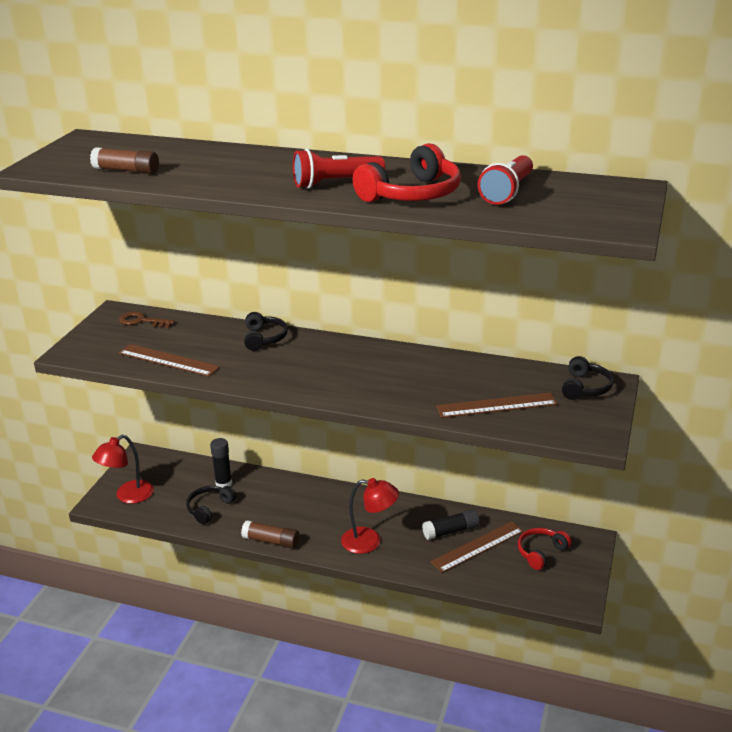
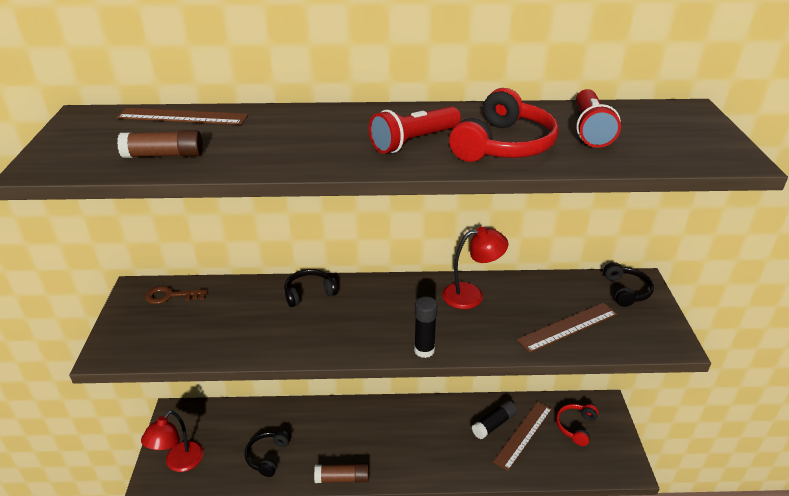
camera: 20 degrees left, 5 degrees up
(168, 360) = (223, 340): brown ruler -> brown ruler (182, 117)
(224, 484) = (269, 425): black glue stick -> black glue stick (424, 350)
(264, 338) = (309, 293): black headphones -> black headphones turned 90 degrees counterclockwise
(369, 541) = (431, 454): red lamp -> red lamp (471, 295)

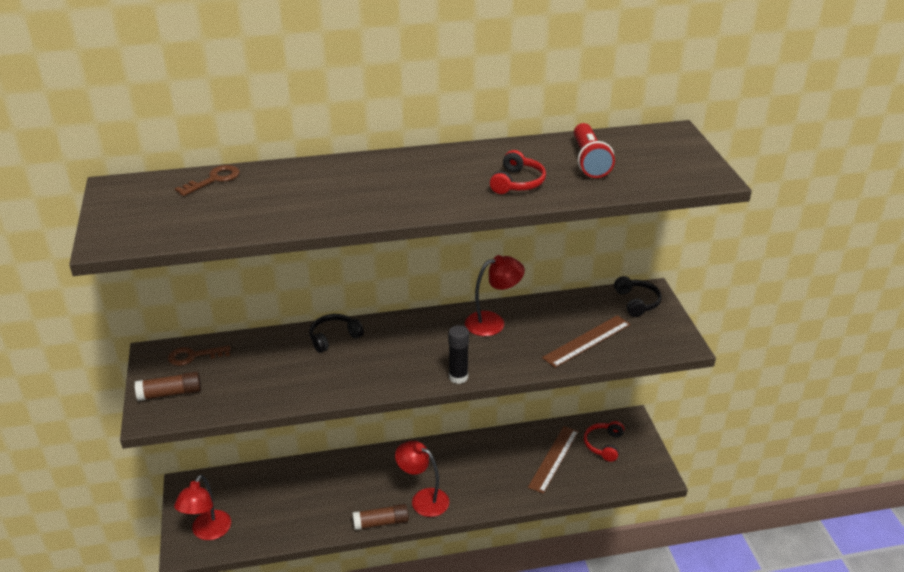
camera: 10 degrees left, 0 degrees up
(164, 155) = (217, 220): brown glue stick -> brown glue stick (170, 393)
(182, 117) = (214, 180): brown ruler -> brown key
(267, 456) = (299, 513): black headphones -> none
(388, 459) = (423, 499): none -> red lamp
(413, 142) = (438, 186): red flashlight -> none
(494, 424) = (523, 453): black glue stick -> none
(504, 145) = (517, 182): red headphones -> red headphones, size x0.62

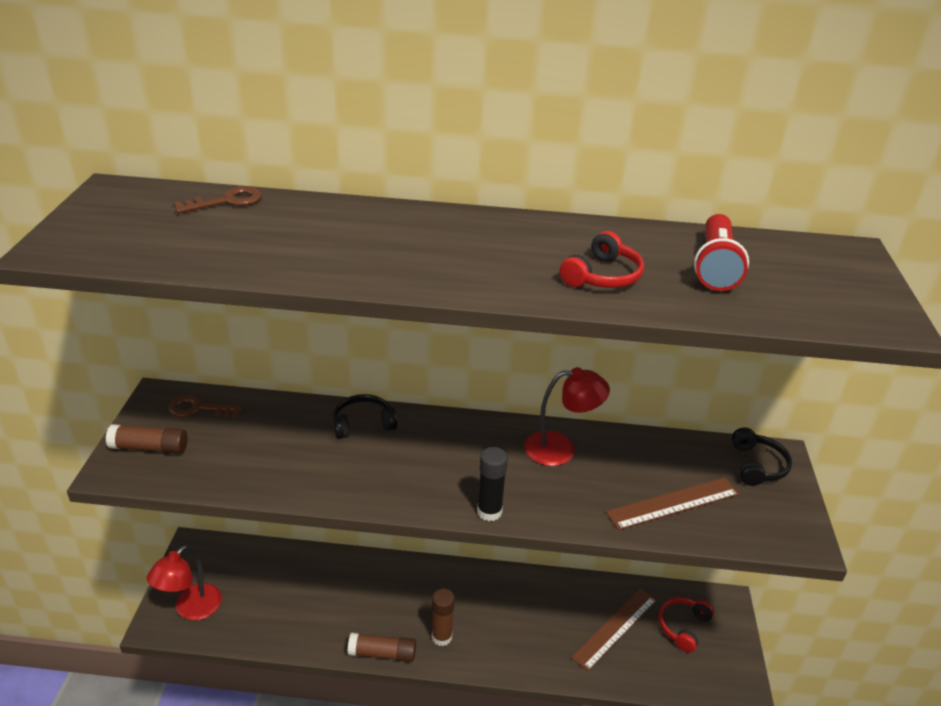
camera: 15 degrees right, 0 degrees up
(423, 499) = (441, 637): red lamp -> brown glue stick

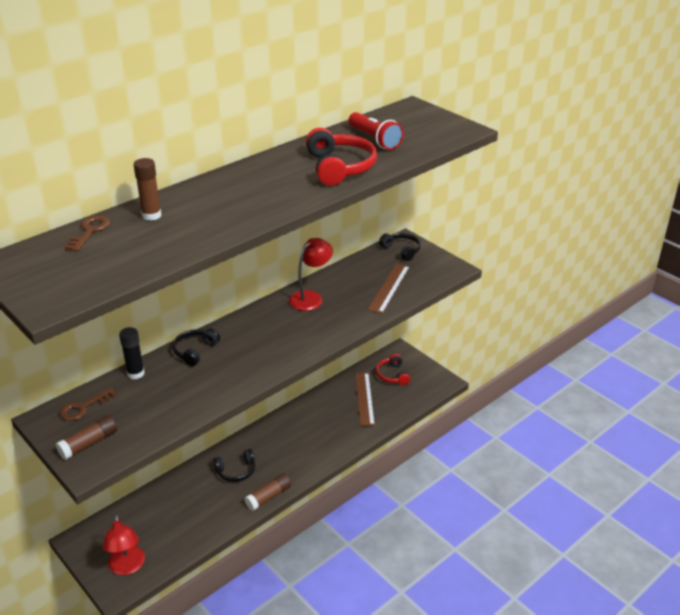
camera: 45 degrees left, 0 degrees up
(389, 596) = (236, 471): none -> black headphones
(441, 637) = (288, 466): brown glue stick -> brown glue stick (151, 215)
(489, 511) = (318, 345): black glue stick -> black glue stick (135, 373)
(602, 276) = (339, 167): red headphones -> red headphones, size x1.61

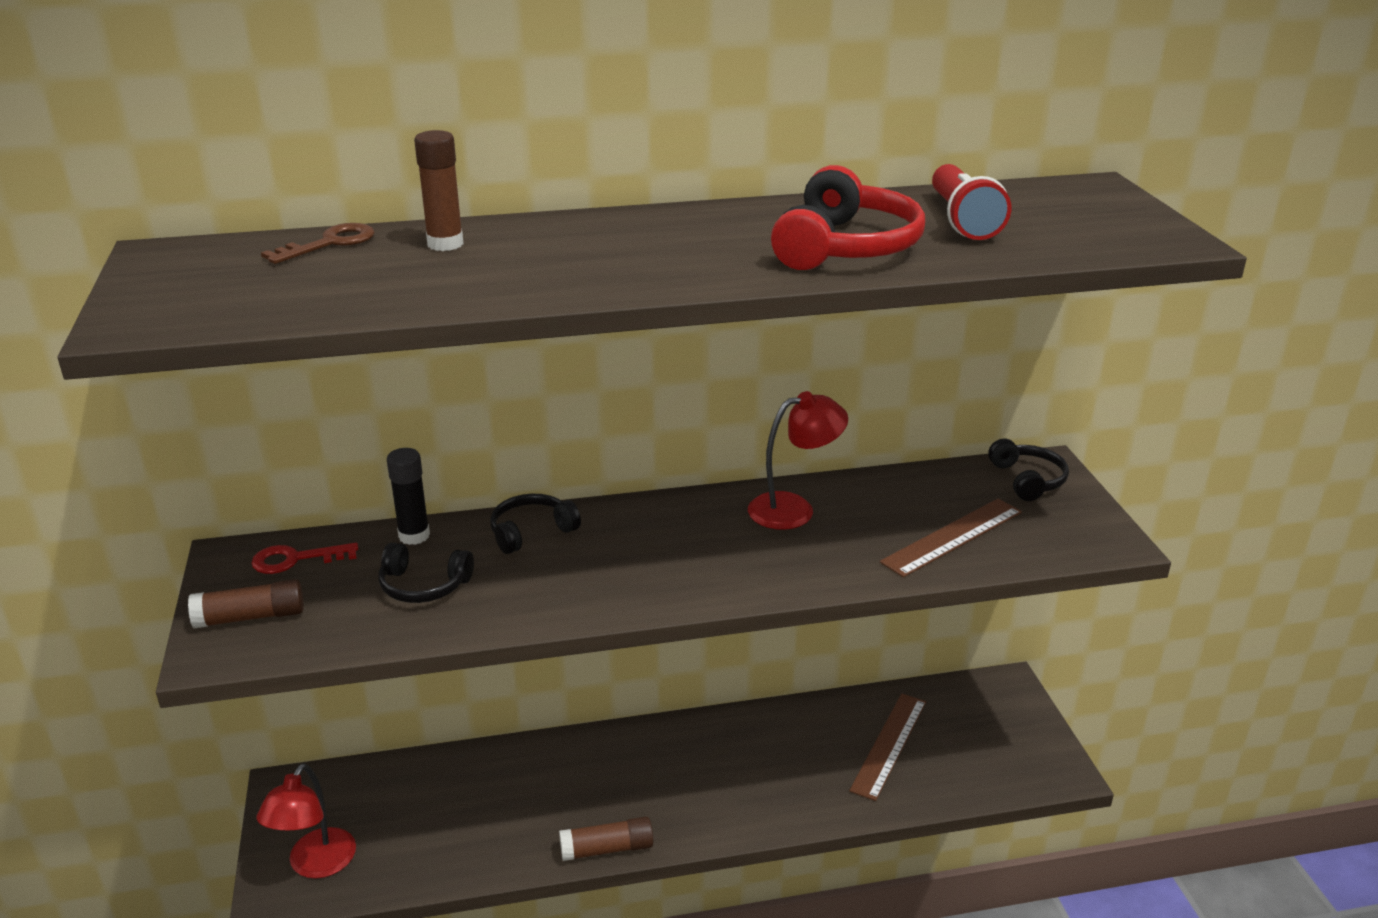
camera: 30 degrees right, 5 degrees down
(83, 407) = (295, 559): brown key -> red key
(236, 471) = (587, 781): black headphones -> black headphones (423, 586)
(392, 375) = (969, 723): red headphones -> none

